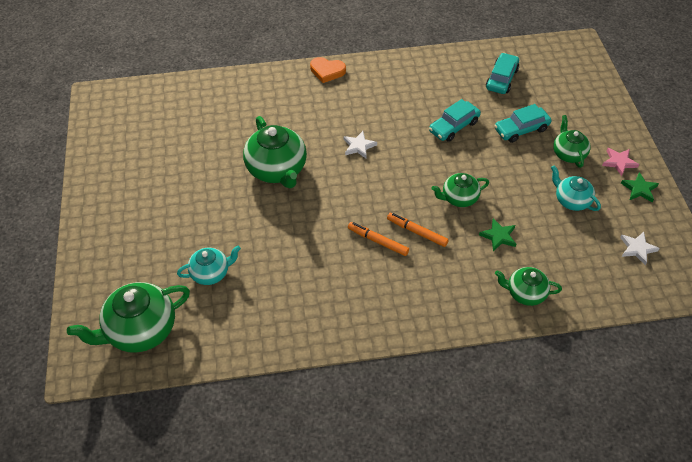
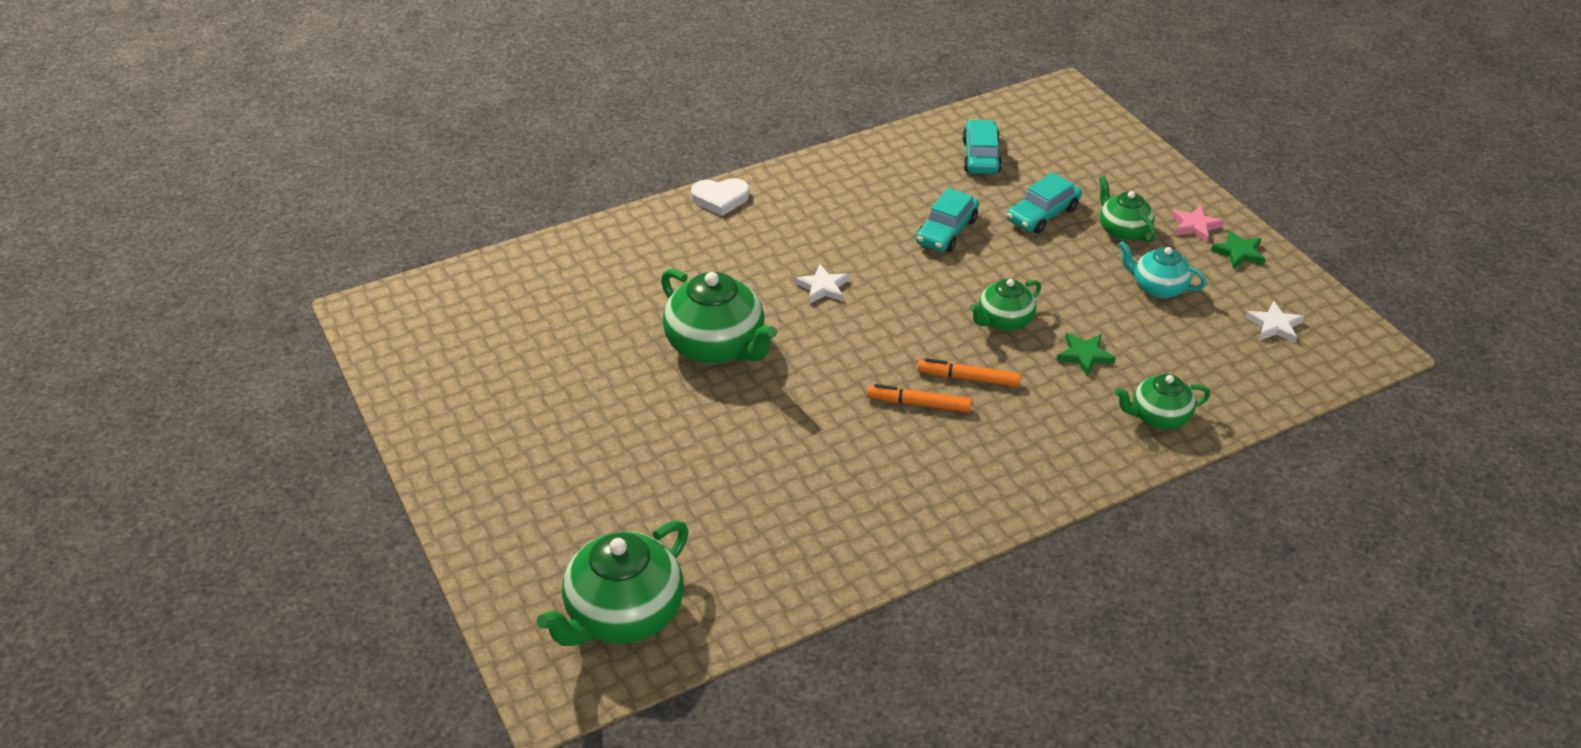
camera: 20 degrees left, 10 degrees down
(211, 273) = (691, 509): turquoise teapot -> none
(327, 71) = (720, 199): orange heart -> white heart

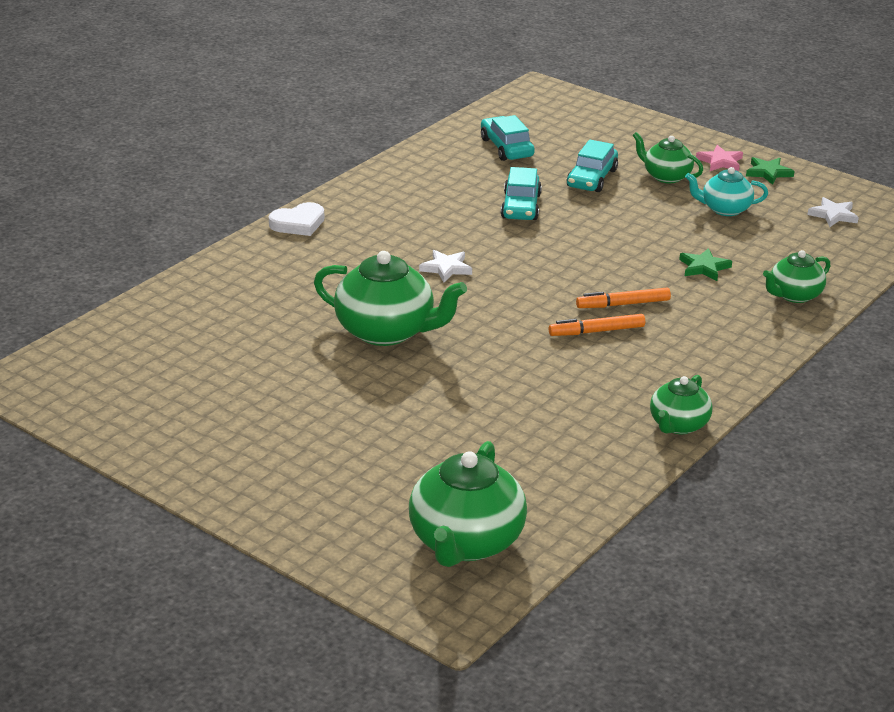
camera: 25 degrees left, 10 degrees down
(1004, 321) = (620, 258): green teapot -> green teapot (678, 425)

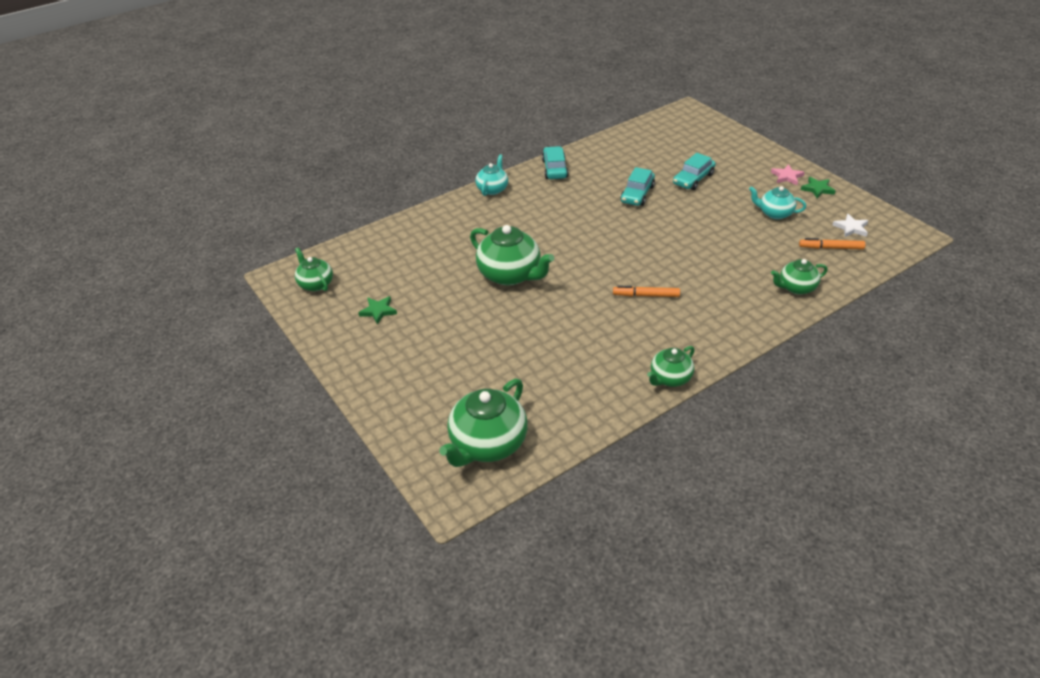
camera: 20 degrees right, 10 degrees up
(298, 223) = (492, 189): white heart -> turquoise teapot
(446, 268) = (569, 234): white star -> none
(506, 148) = (647, 150): turquoise car -> turquoise car (555, 169)
(623, 304) = (673, 277): orange marker -> orange marker (831, 248)
(666, 176) = (744, 183): green teapot -> green teapot (315, 284)
(704, 267) = (741, 257): green star -> green star (378, 311)

